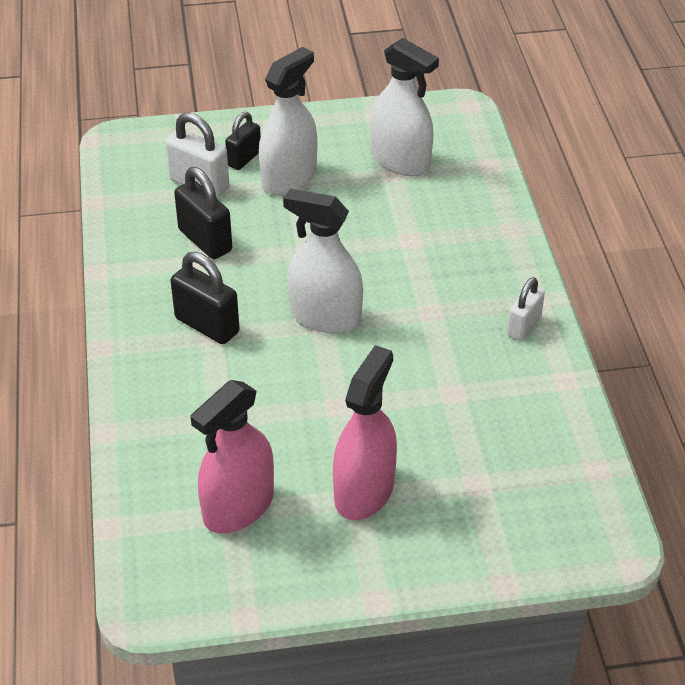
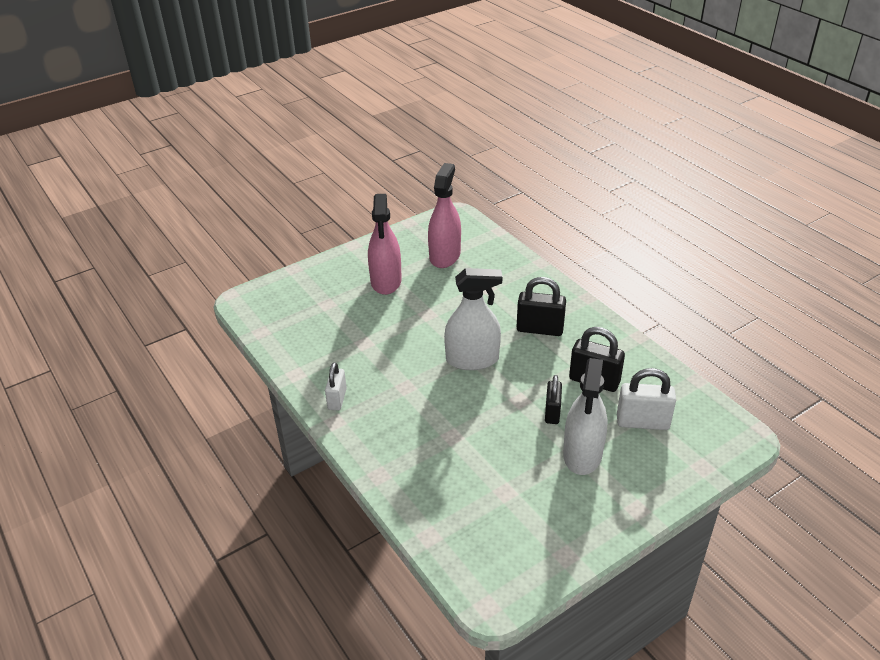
camera: 155 degrees right, 5 degrees down
(244, 159) = (632, 458): black padlock -> black padlock (552, 412)
(400, 161) = (508, 508): white spray bottle -> none

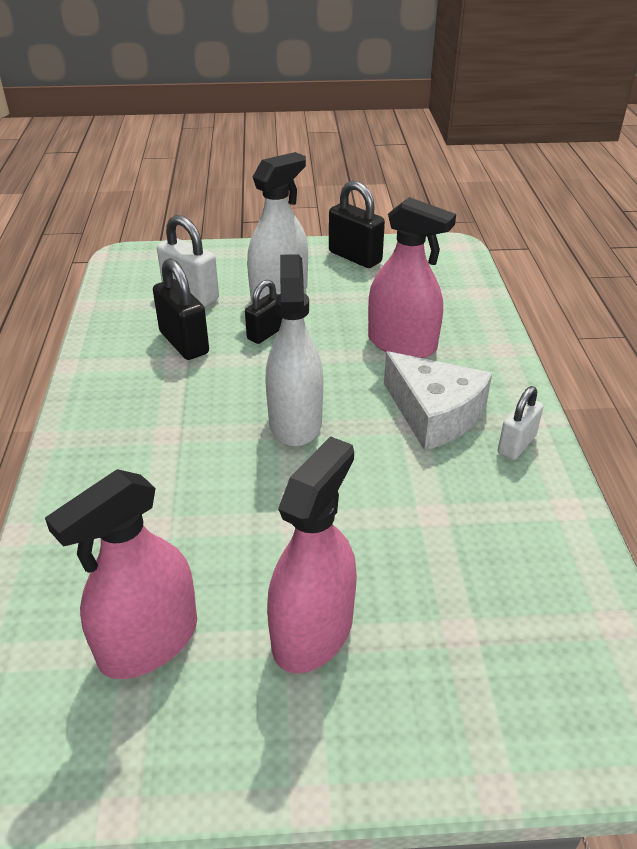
camera: 150 degrees left, 0 degrees up
(396, 399) = (434, 414): none -> white cheese
(453, 446) = (402, 344): none -> pink spray bottle
(472, 359) = (295, 422): white spray bottle -> white spray bottle turned 60 degrees clockwise
(540, 329) = (165, 423): black padlock -> black padlock (355, 257)

